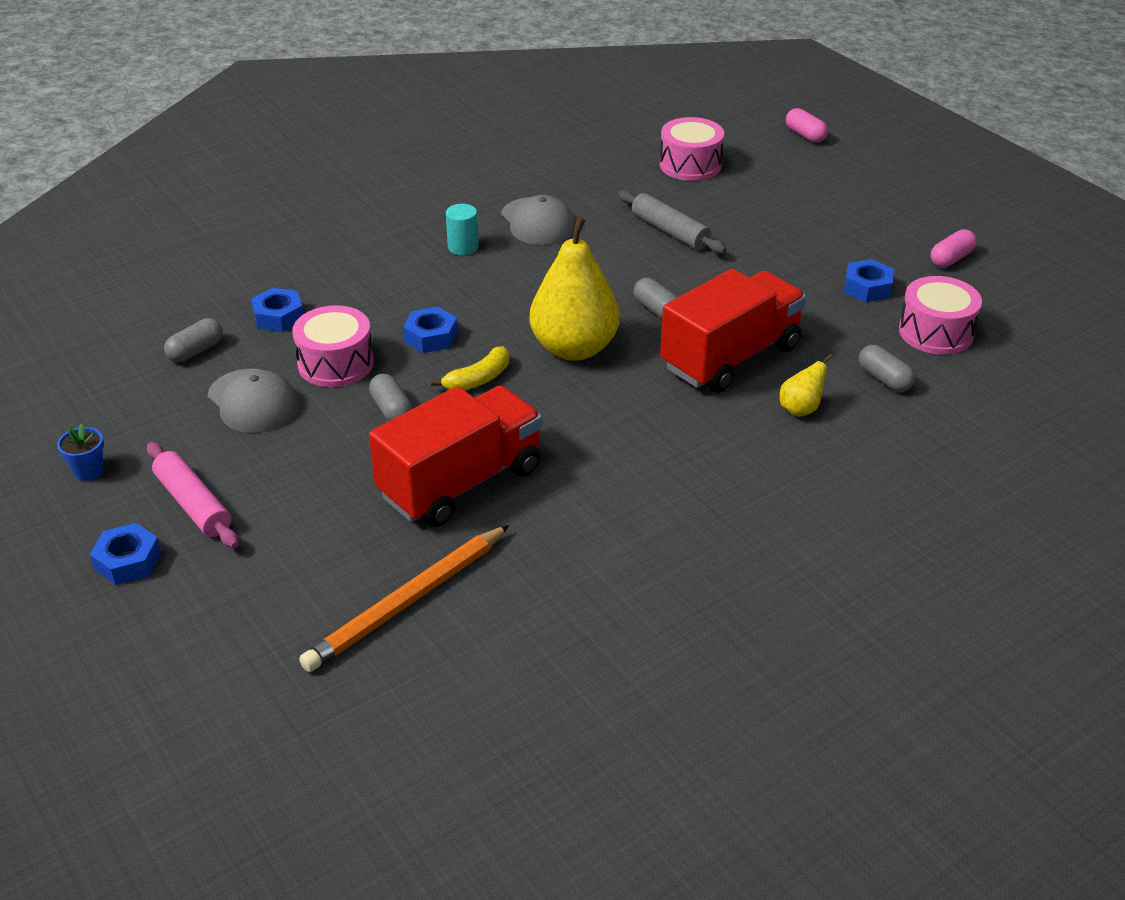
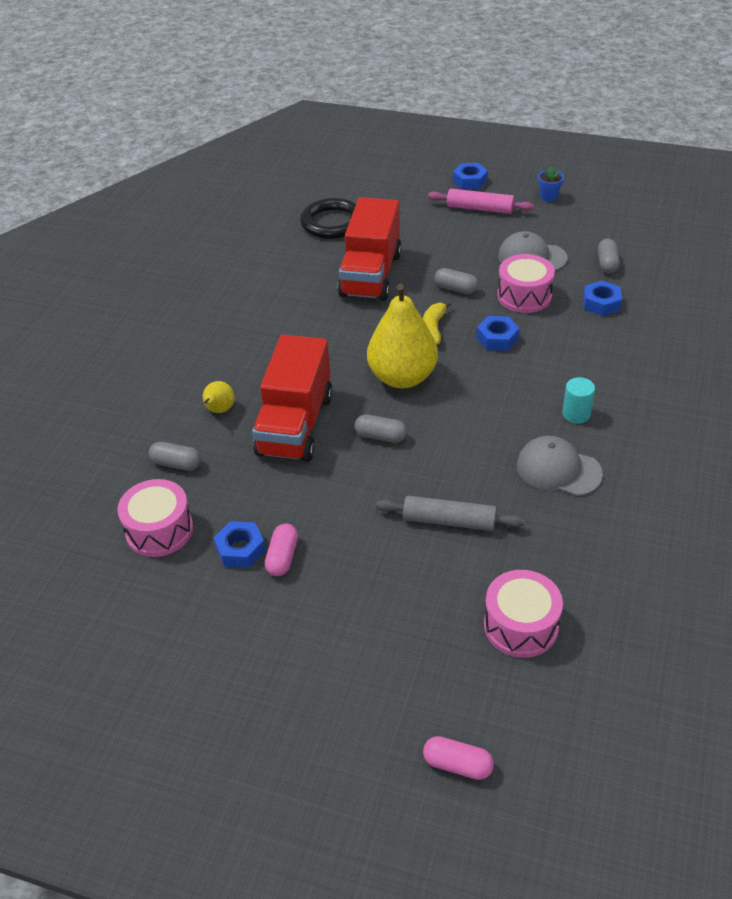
camera: 145 degrees right, 5 degrees up
(407, 602) = (332, 223): orange pencil -> black ring
(951, 259) = (186, 632): pink capsule -> pink capsule (282, 557)

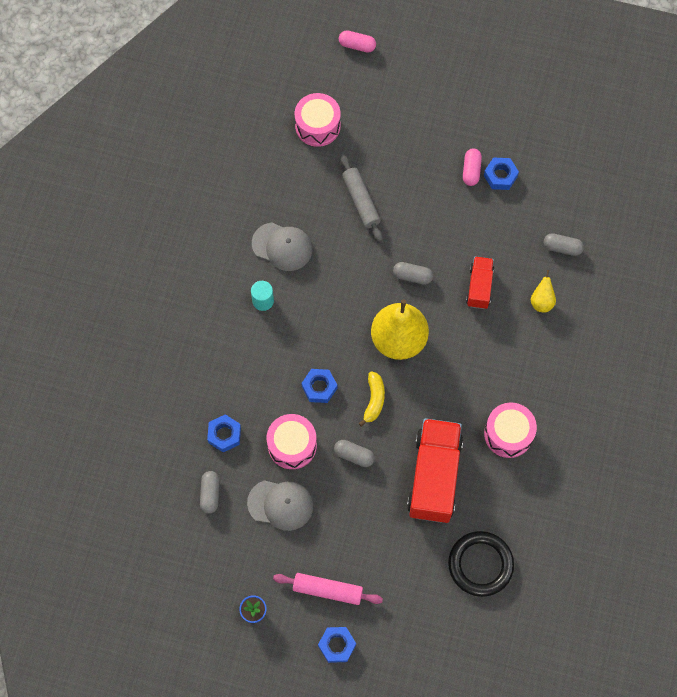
camera: 175 degrees right, 25 degrees up
(159, 530) = (559, 190): pink drum -> pink drum (508, 434)
(295, 425) = (479, 287): red truck -> red truck, size x0.54
(449, 521) = (361, 201): grey rolling pin -> grey rolling pin turned 60 degrees clockwise

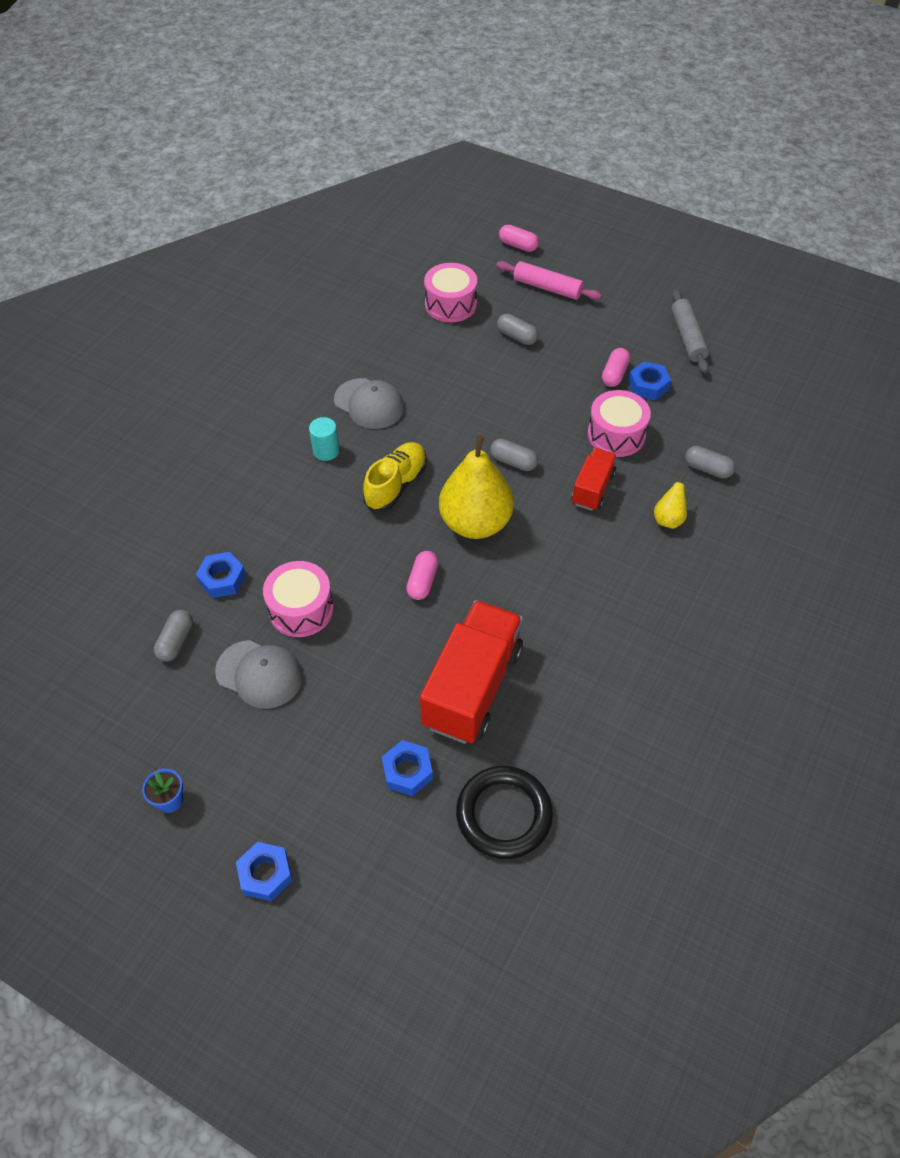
camera: 15 degrees right, 15 degrees down
(319, 387) = (359, 553): blue nut -> blue nut (407, 771)
(327, 590) = (280, 796): pink rolling pin -> pink rolling pin (547, 288)
(328, 319) = (396, 485): none -> yellow shoe
(354, 455) = (375, 638): grey capsule -> grey capsule (517, 336)
(361, 201) = (476, 379): grey rolling pin -> grey rolling pin (687, 337)
(374, 400) = (422, 581): yellow banana -> pink capsule
(508, 434) = (587, 658): pink drum -> pink drum (616, 435)

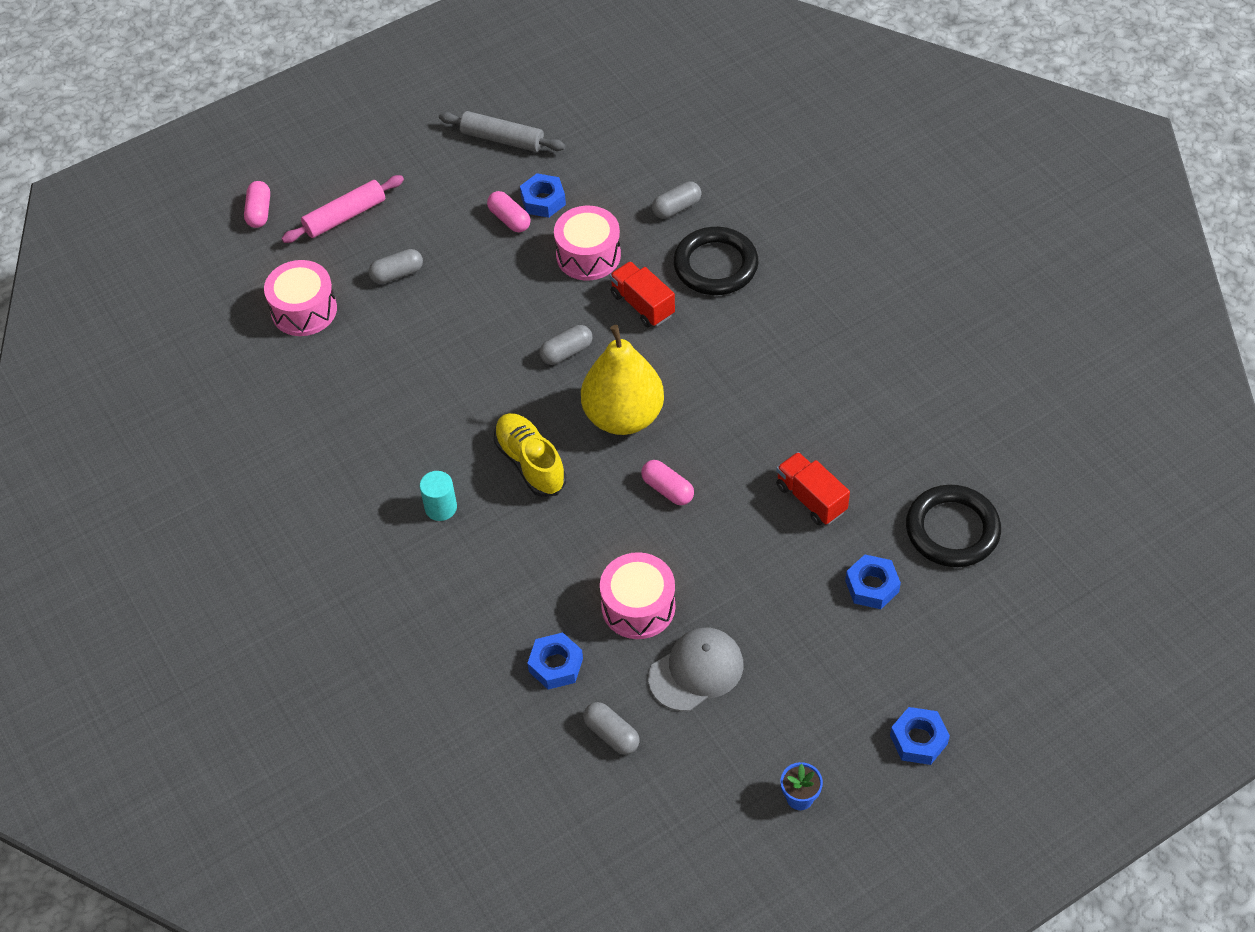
camera: 60 degrees left, 0 degrees up
(369, 404) = (400, 443): grey cap -> none
(472, 687) = (811, 498): red truck -> red truck, size x0.54
(518, 245) = (259, 212): pink capsule -> pink capsule turned 60 degrees counterclockwise
(668, 519) = (715, 265): yellow pear -> black ring

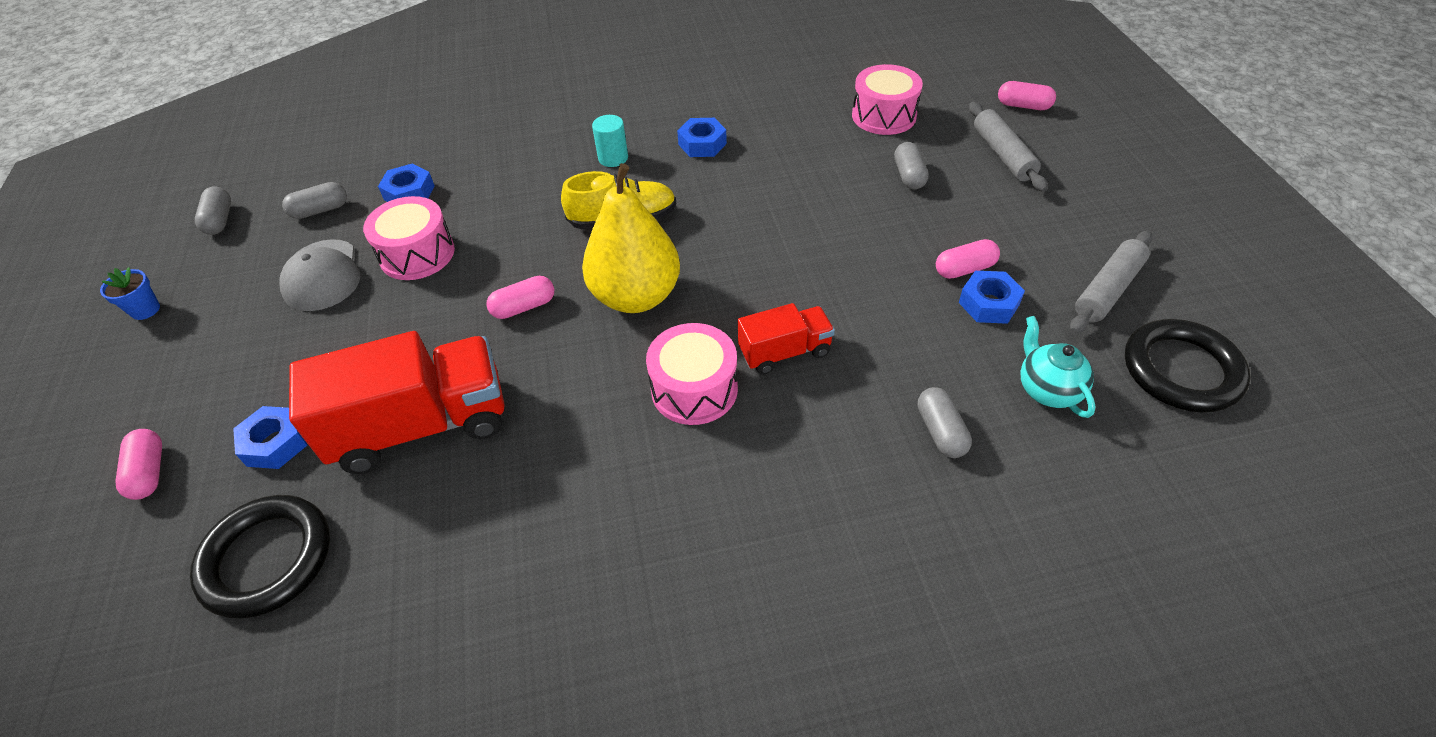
camera: 110 degrees right, 5 degrees down
(345, 216) = (1002, 154): pink rolling pin -> grey rolling pin
(566, 352) = (746, 273): grey capsule -> grey capsule (220, 220)
(588, 255) = (883, 323): pink drum -> pink drum (694, 389)
(616, 161) = (1047, 390): none -> turquoise teapot
(715, 265) = (819, 444): black ring -> black ring (1181, 370)
(811, 498) = (421, 426): red truck -> red truck, size x1.86
(918, 740) = (92, 418): blue nut -> blue nut (702, 144)
(936, 655) = (149, 472): none -> pink capsule

